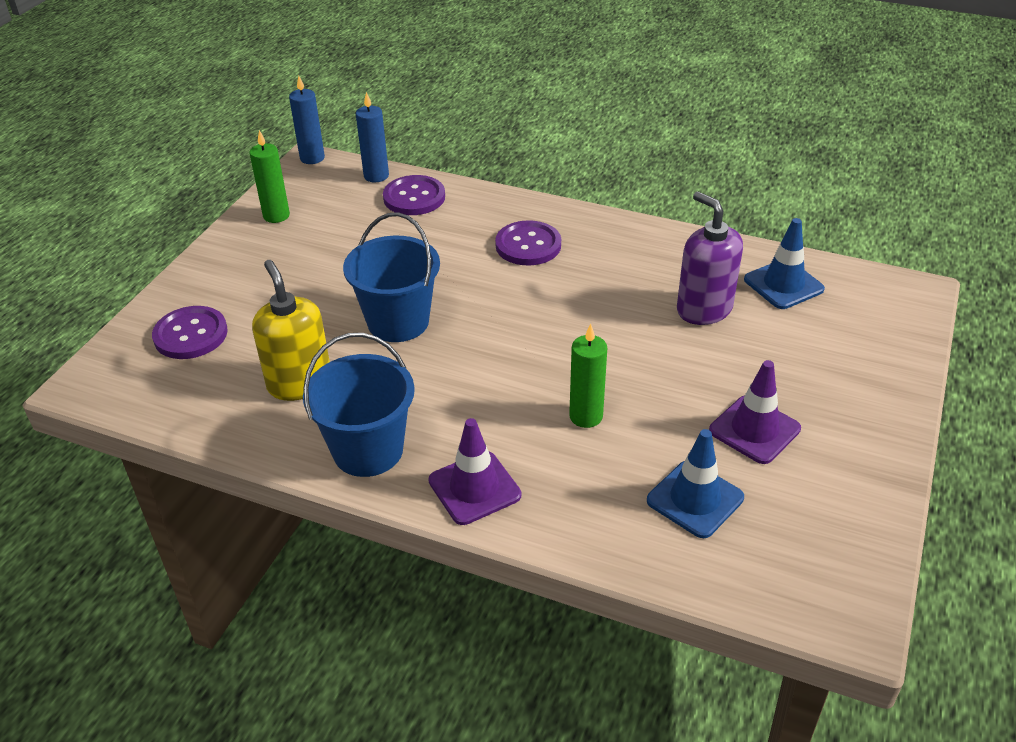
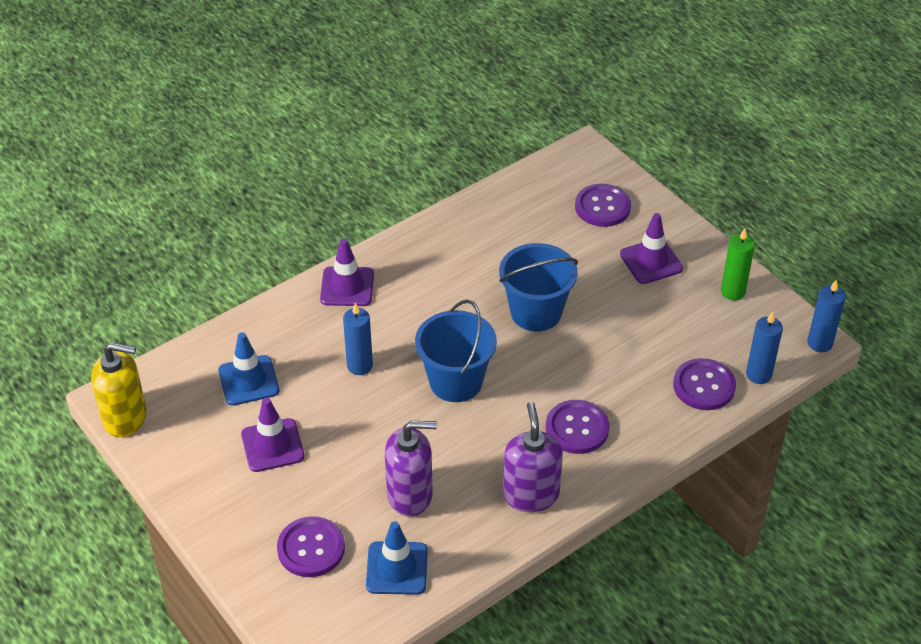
camera: 120 degrees right, 5 degrees up
(264, 274) = (651, 261): none -> purple traffic cone
(299, 383) = (508, 243): yellow soap dispenser -> yellow soap dispenser (125, 417)
(368, 450) = (419, 253): blue bucket -> blue bucket (456, 381)
(586, 416) = (359, 366): green candle -> blue candle
(626, 244) = (531, 494): none -> purple soap dispenser
(828, 343) = (311, 548): none -> purple button

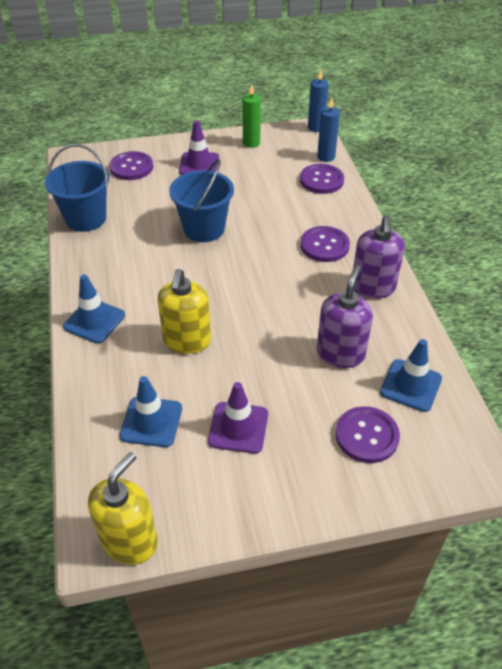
camera: 65 degrees left, 0 degrees up
(347, 287) = (94, 321): purple traffic cone -> blue traffic cone
(359, 366) = (187, 341): blue candle -> yellow soap dispenser
(456, 381) = (242, 291): blue bucket -> blue bucket (86, 218)
(531, 494) = (373, 287): purple soap dispenser -> purple soap dispenser turned 105 degrees counterclockwise

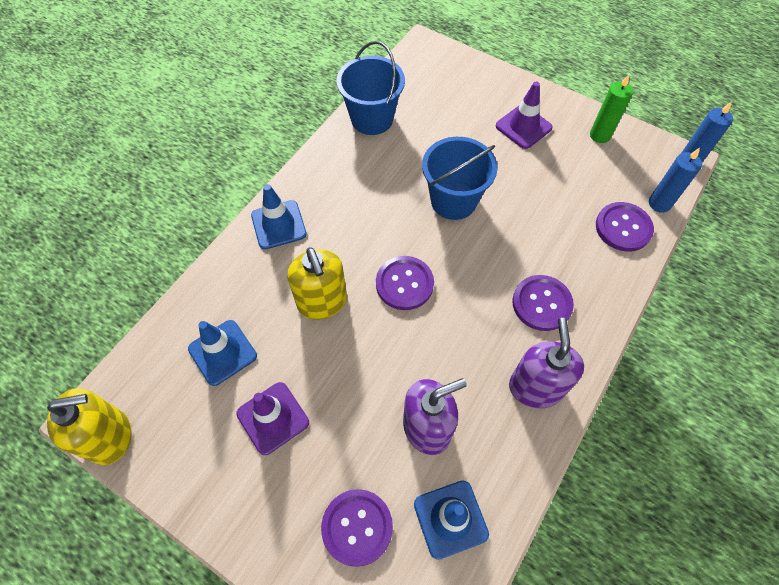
camera: 45 degrees right, 15 degrees up
(131, 167) = (462, 90): purple button -> purple button (404, 284)
(187, 341) = (322, 302): yellow soap dispenser -> yellow soap dispenser turned 75 degrees counterclockwise
(373, 287) = (535, 387): purple soap dispenser -> purple soap dispenser turned 135 degrees clockwise

